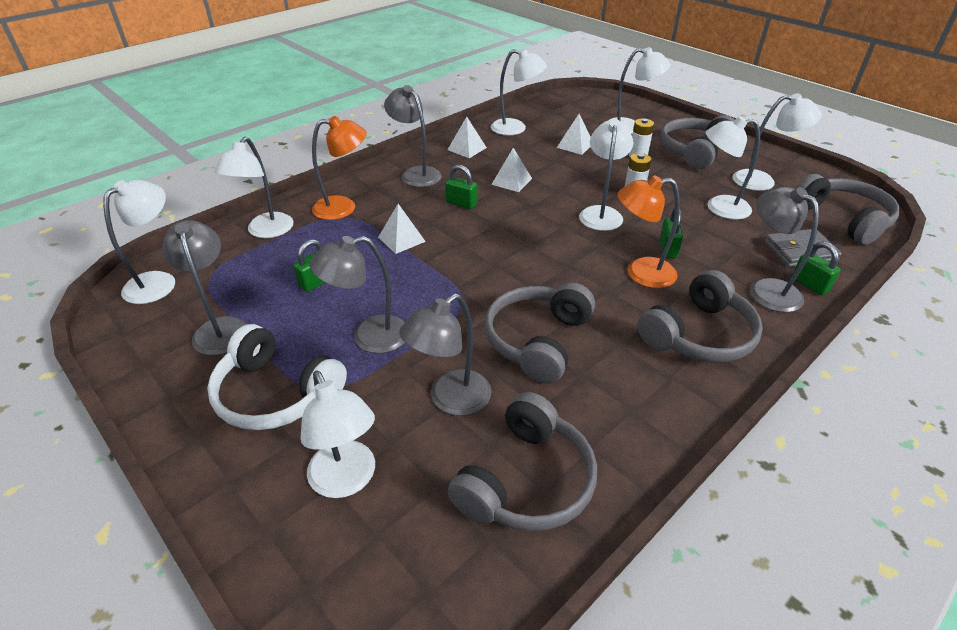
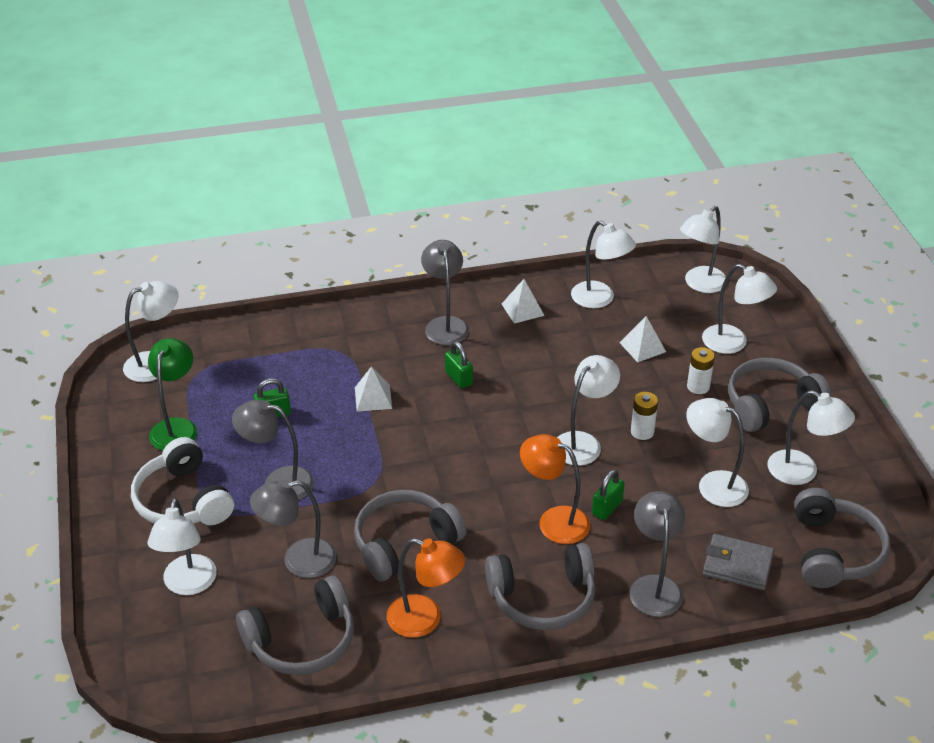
camera: 30 degrees right, 0 degrees up
(220, 328) = (176, 427): grey lamp -> green lamp
(265, 231) = (266, 343): white lamp -> white lamp (700, 284)
(344, 207) = (349, 341): orange lamp -> orange lamp (425, 619)
(511, 181) = (531, 369): white pyramid -> none
(810, 285) = (703, 600): green padlock -> none

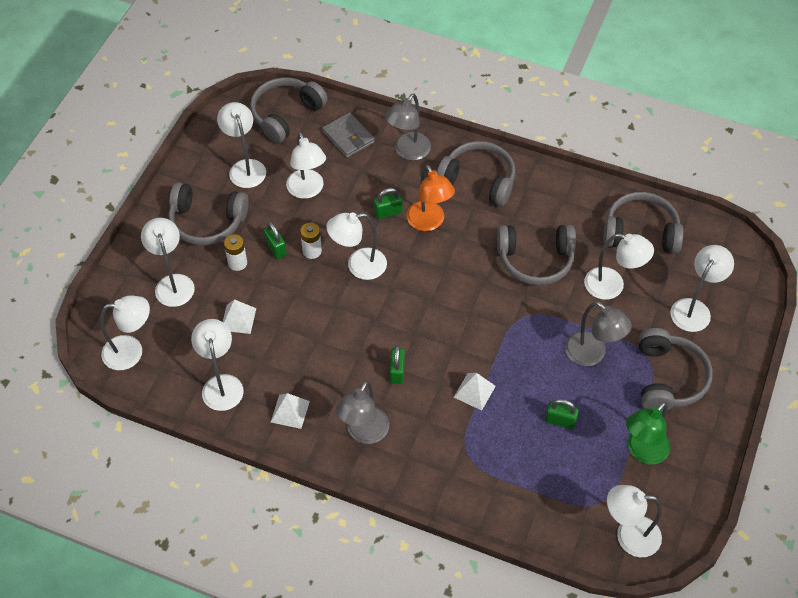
camera: 145 degrees left, 15 degrees up
(182, 500) = (668, 378): white headphones -> grey headphones
(298, 560) = (612, 286): grey lamp -> white lamp
(425, 619) = (558, 205): orange lamp -> none
(679, 416) = (275, 248): none -> green padlock

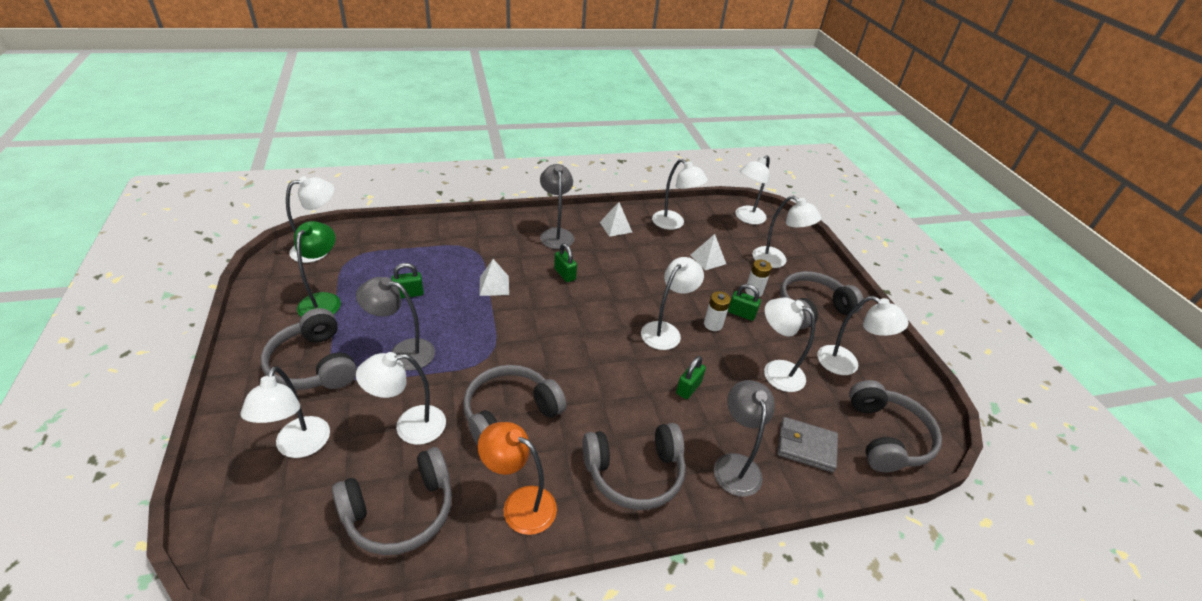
camera: 140 degrees right, 15 degrees down
(429, 222) = (643, 398): orange lamp -> orange lamp (519, 504)

